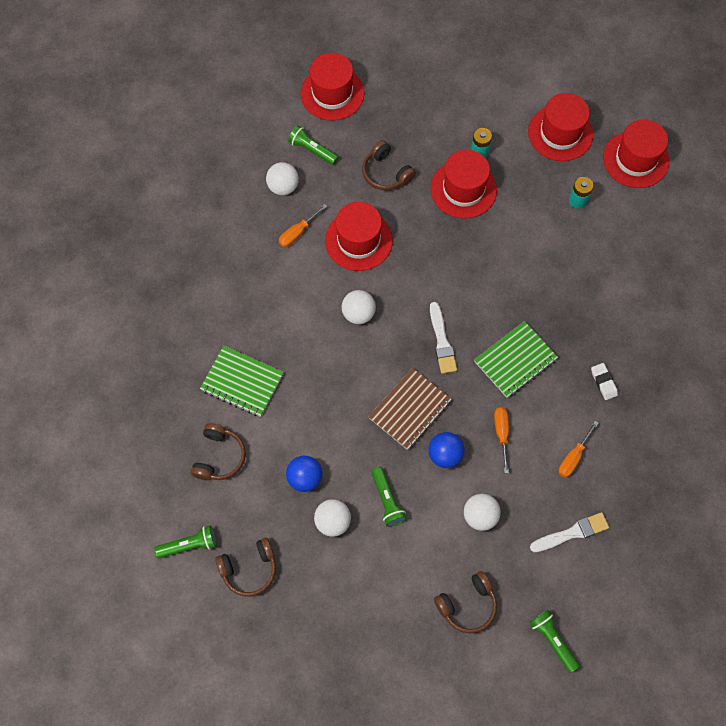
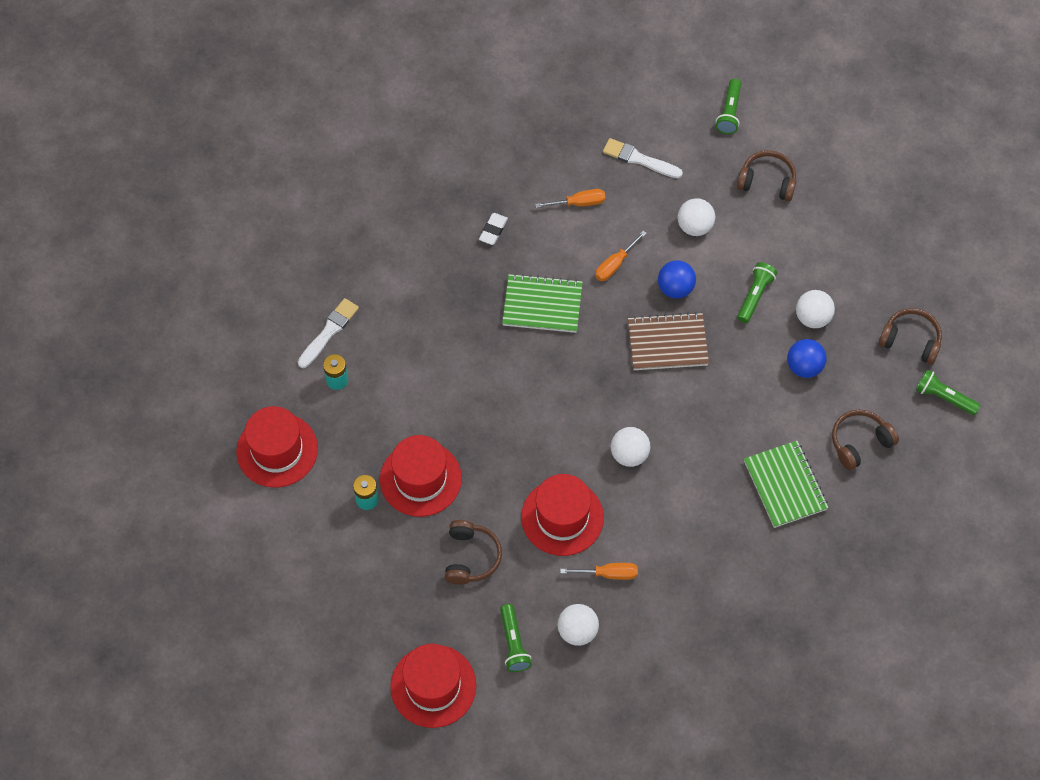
camera: 135 degrees left, 5 degrees down
(442, 341) = (584, 371): white brush -> white brush (329, 331)
(635, 159) = (245, 368): red hat -> none

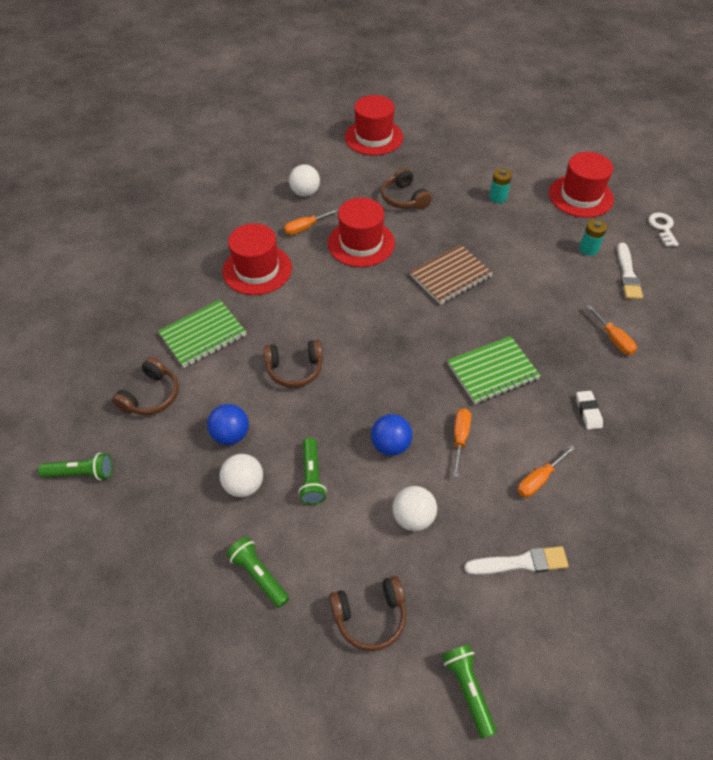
camera: 150 degrees right, 10 degrees down
(237, 363) = (662, 228): none -> white key
(409, 278) = (613, 339): none -> orange screwdriver
(420, 479) = (475, 222): red hat -> red hat (257, 269)
(513, 643) = (341, 172): green flashlight -> green flashlight (259, 575)
(629, 454) = (340, 300): white ball -> none
(667, 343) = (365, 394): brown notebook -> brown notebook (450, 276)
(785, 485) = (203, 335): green notebook -> green notebook turned 75 degrees counterclockwise
(910, 340) = (133, 513): brown headphones -> brown headphones (295, 369)

